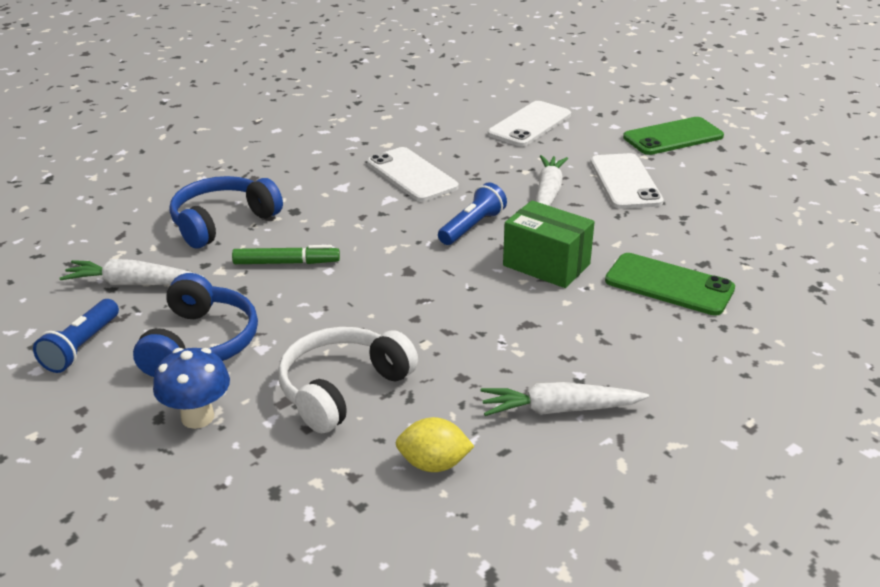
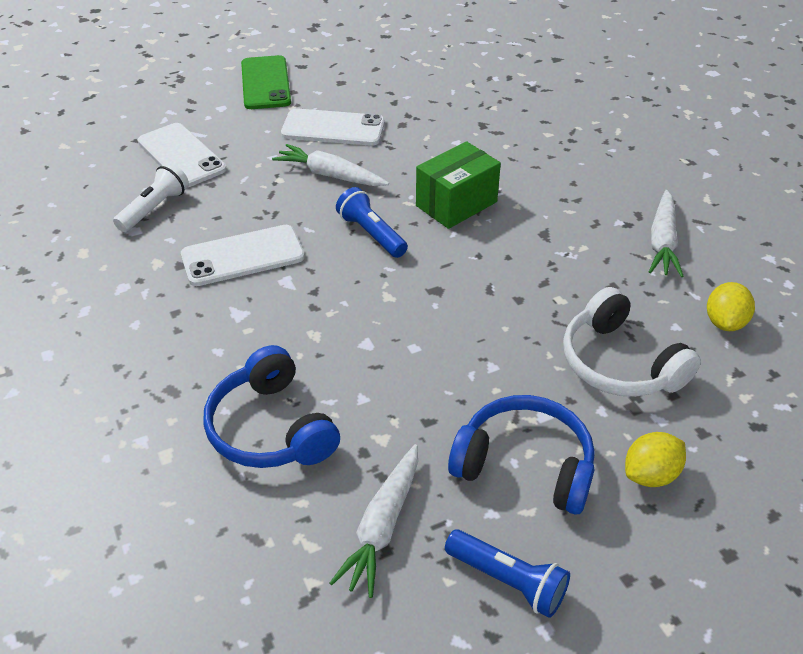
camera: 75 degrees left, 10 degrees up
(197, 417) = (650, 475): blue mushroom -> yellow lemon
(286, 263) = (387, 379): green marker -> none
(452, 129) = (154, 209): none -> white flashlight
(669, 285) = (508, 149): green phone -> none

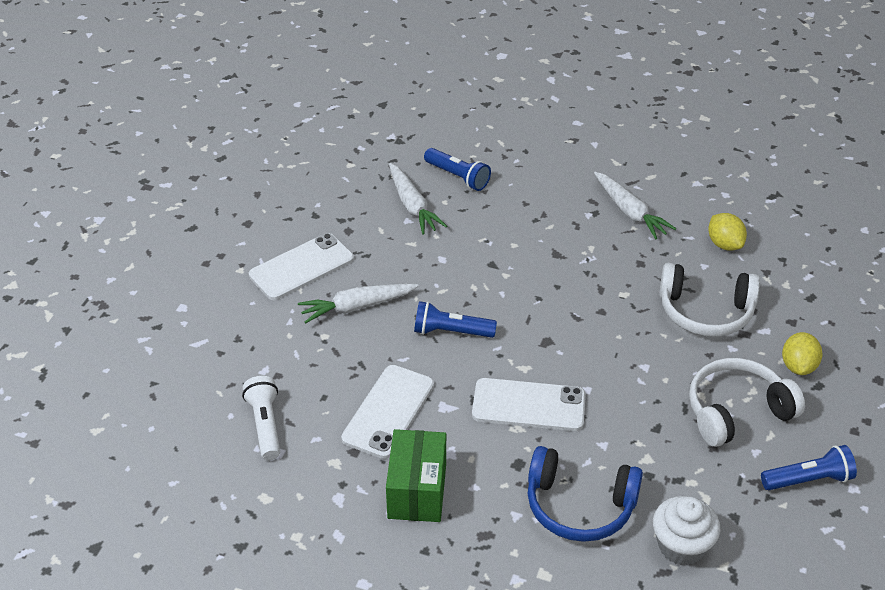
camera: 45 degrees left, 0 degrees up
(181, 155) = (216, 369): white phone -> white phone (528, 405)
(265, 83) = (185, 262): green phone -> none
(302, 531) = (681, 546): none -> white cupcake
(382, 527) = (716, 506): white carrot -> white carrot (412, 206)
(456, 204) = (474, 270): green box -> green box (417, 491)
(525, 465) = (737, 411): blue headphones -> white headphones
(543, 135) = (458, 177): none -> blue flashlight

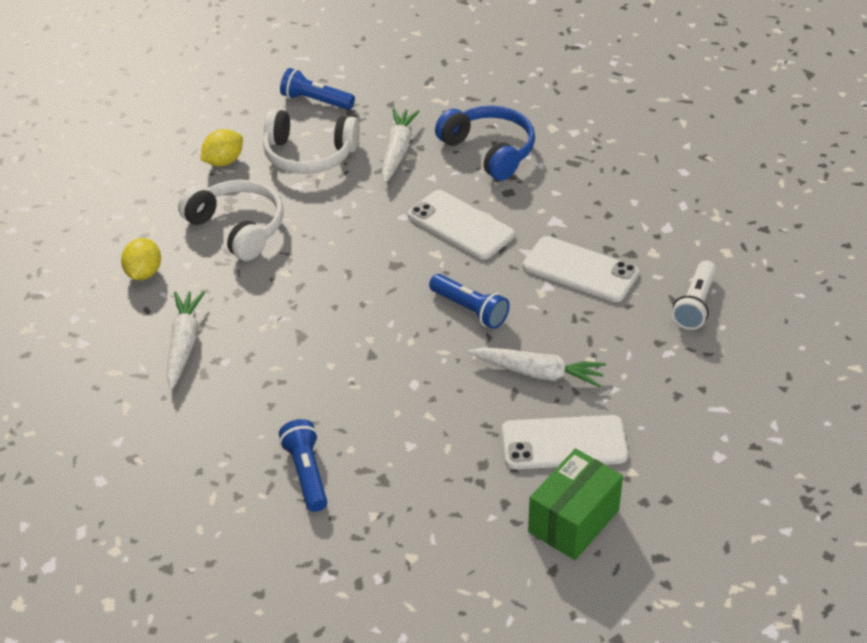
camera: 145 degrees left, 0 degrees up
(388, 411) = (580, 270): white phone -> white phone turned 60 degrees clockwise
(412, 206) = (389, 460): white carrot -> white carrot (397, 151)
(417, 491) = (601, 207): green box -> green box (573, 521)
(681, 546) = (444, 104): white cupcake -> none

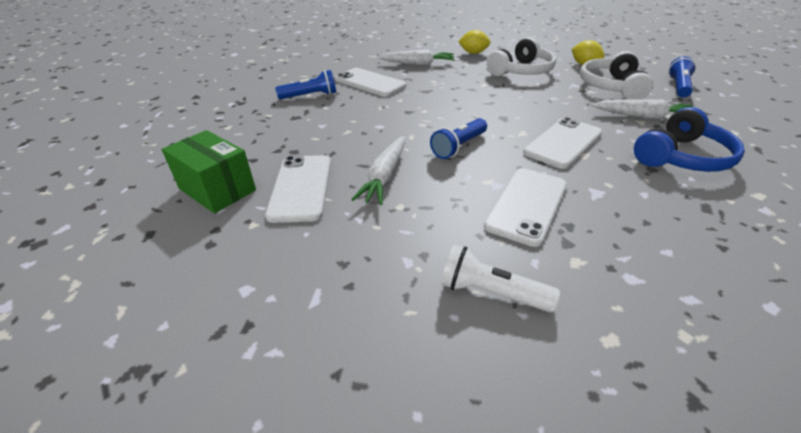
camera: 90 degrees right, 5 degrees down
(260, 402) = (370, 83): none -> white phone

